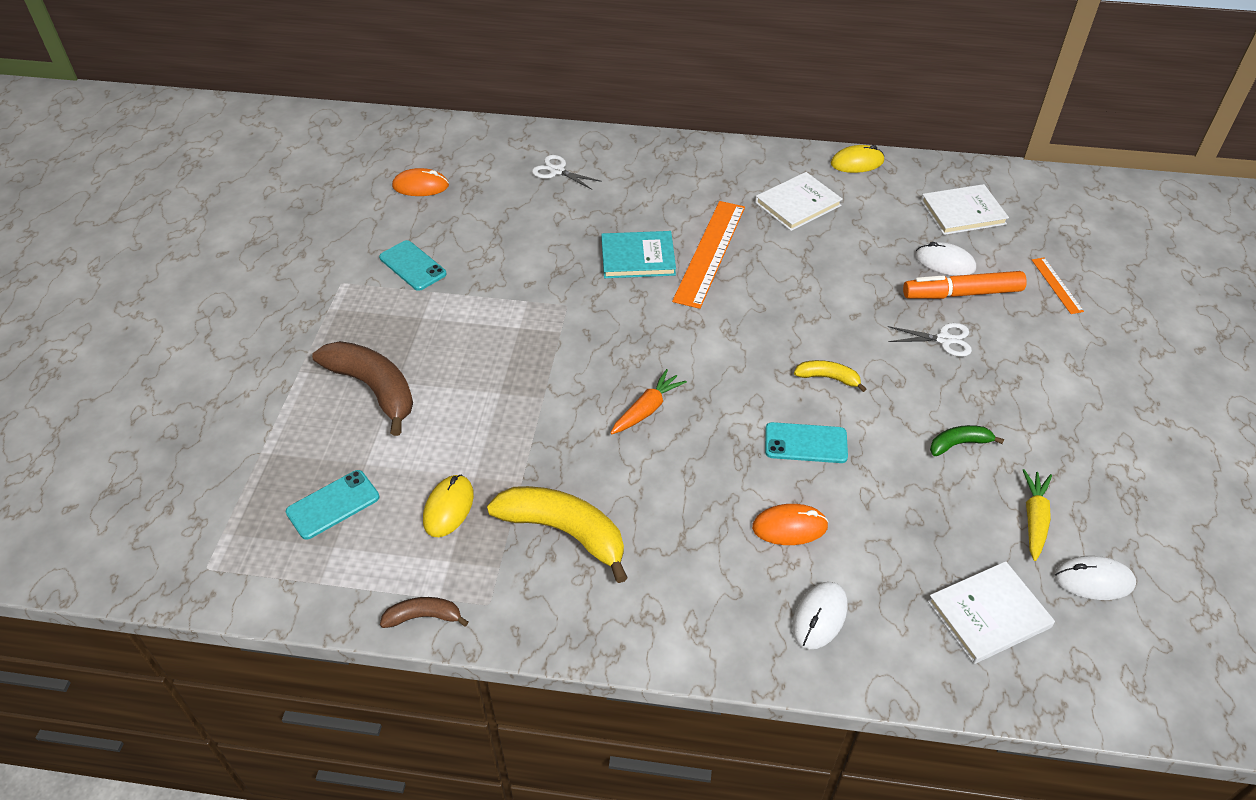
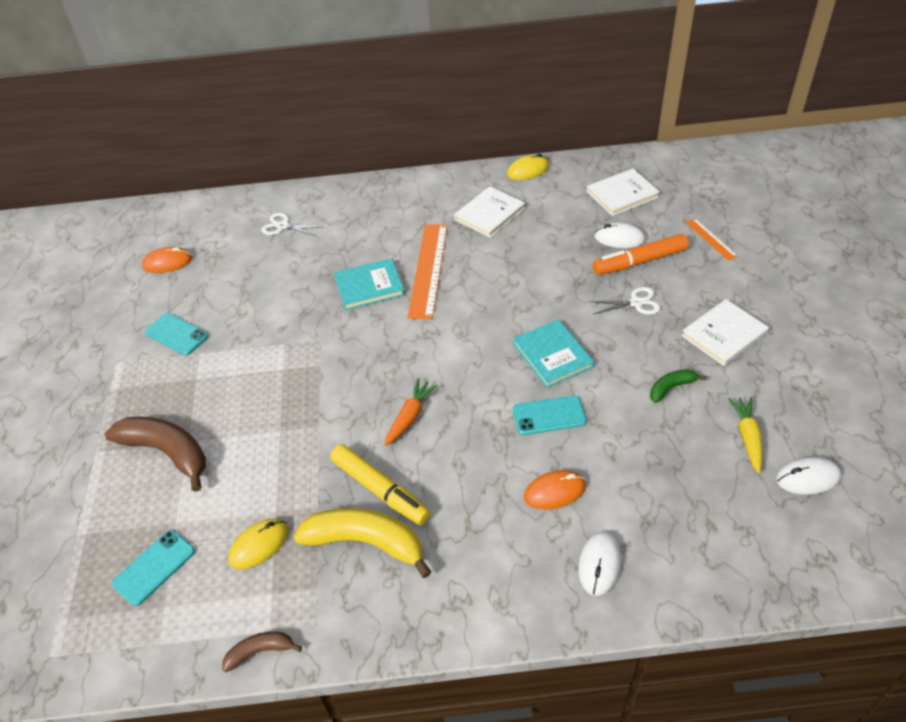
camera: 10 degrees left, 0 degrees up
(448, 508) = (259, 545): yellow mouse -> yellow mouse turned 45 degrees clockwise
(594, 480) = (380, 490): none -> yellow marker
(828, 378) = (552, 355): yellow banana -> turquoise book
(988, 614) = (734, 527): white book -> white book (724, 334)

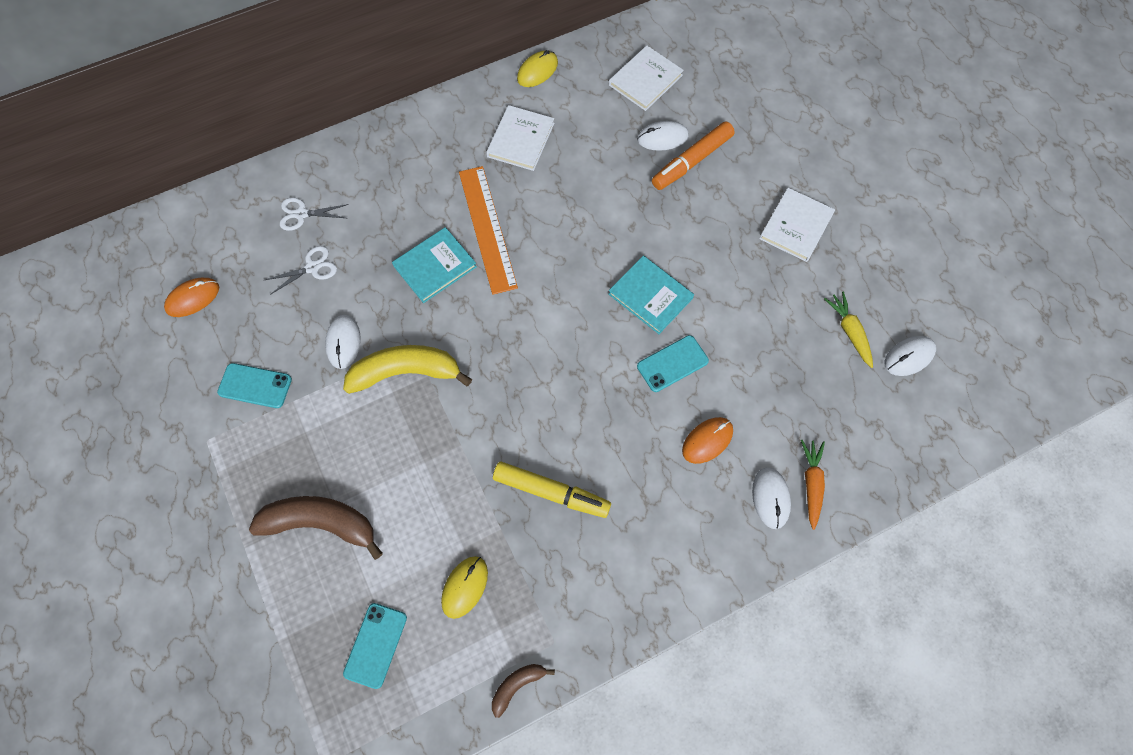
camera: 25 degrees left, 20 degrees up
(264, 322) = (343, 342): none -> white mouse
(366, 542) = (562, 549): yellow banana -> yellow banana (406, 372)
(410, 416) = (544, 405): orange carrot -> orange carrot (811, 484)
(636, 303) = (705, 212): white scissors -> white scissors (312, 268)
(671, 388) = (769, 299): green banana -> none
(711, 239) = (749, 116): orange ruler -> none

